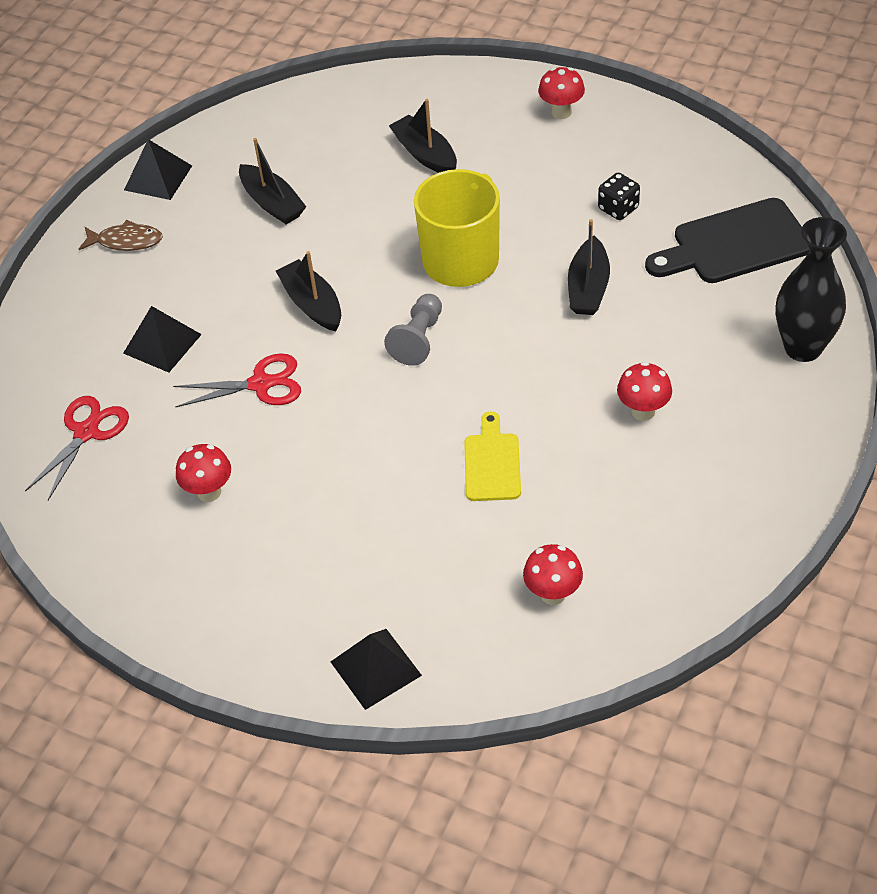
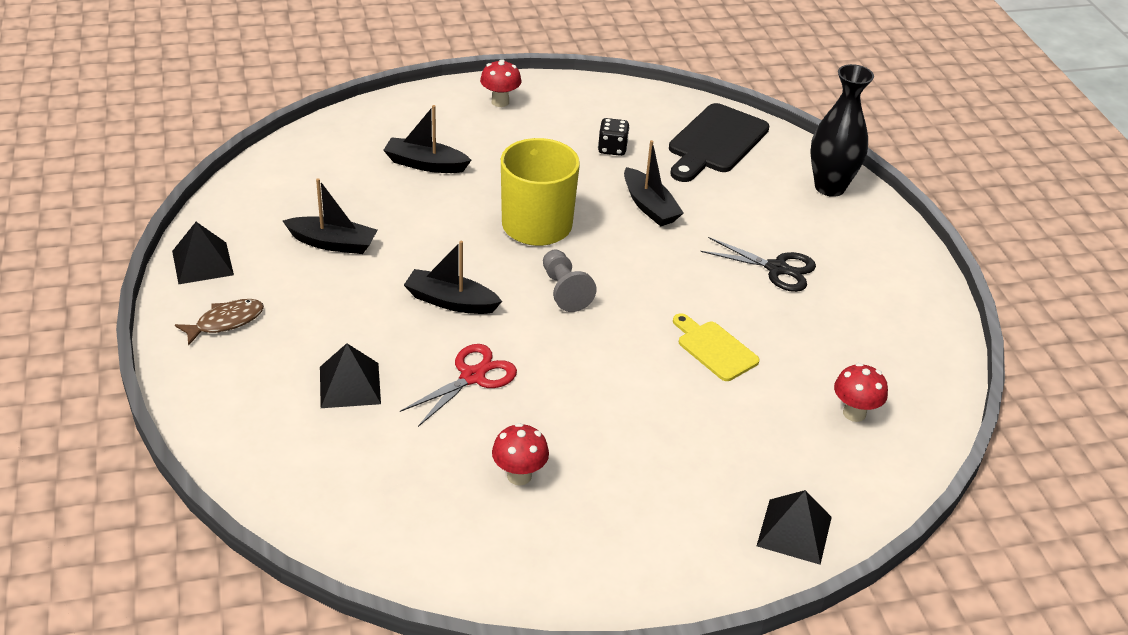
camera: 45 degrees left, 10 degrees down
(86, 432) = (355, 484): red scissors -> none
(643, 411) = (776, 268): red mushroom -> black scissors

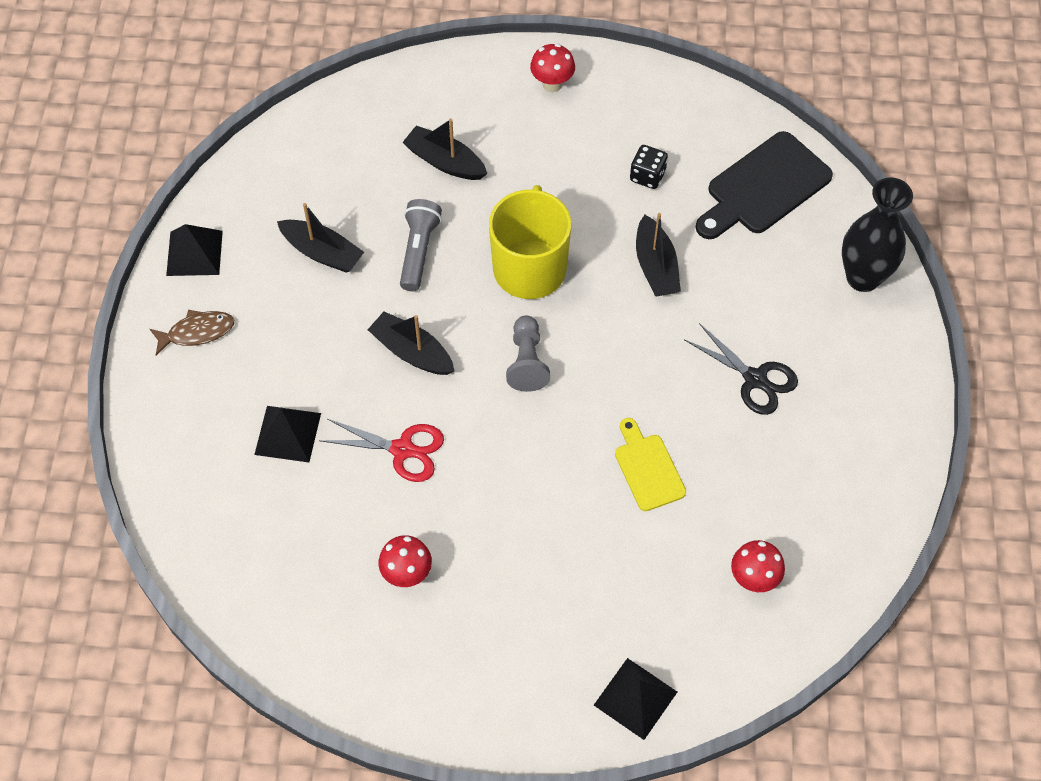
camera: 20 degrees right, 20 degrees up
(427, 228) = (419, 251): none -> grey flashlight
(472, 377) = (402, 449): red scissors -> red scissors turned 45 degrees clockwise

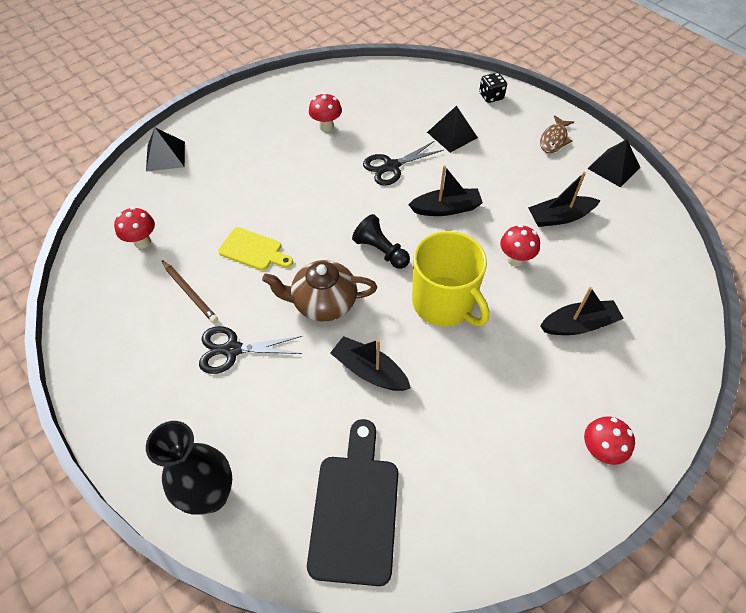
camera: 135 degrees right, 5 degrees down
(402, 449) = (391, 166): red scissors -> black scissors
(419, 251) = (515, 259): grey flashlight -> red mushroom
(527, 362) = (381, 251): grey pawn -> black pawn
(634, 356) = (323, 303): none -> brown teapot
(647, 176) = (447, 436): black dice -> black dice (491, 96)
(749, 471) = (190, 293): none -> brown pencil

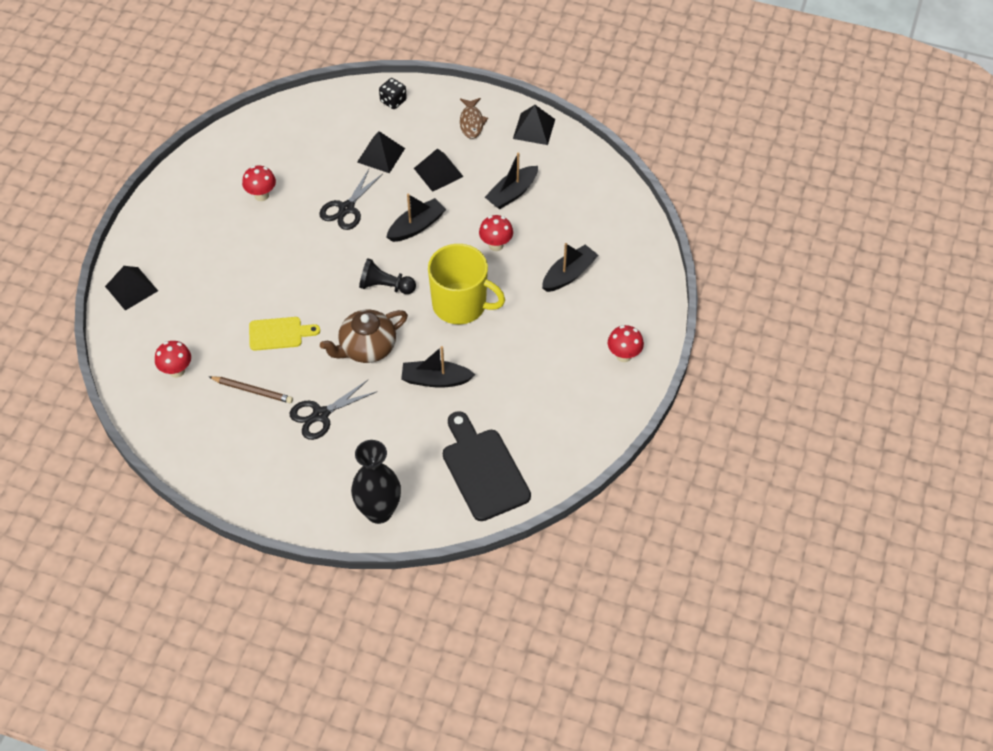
camera: 30 degrees left, 0 degrees up
(496, 169) = (438, 172): none -> black pyramid

